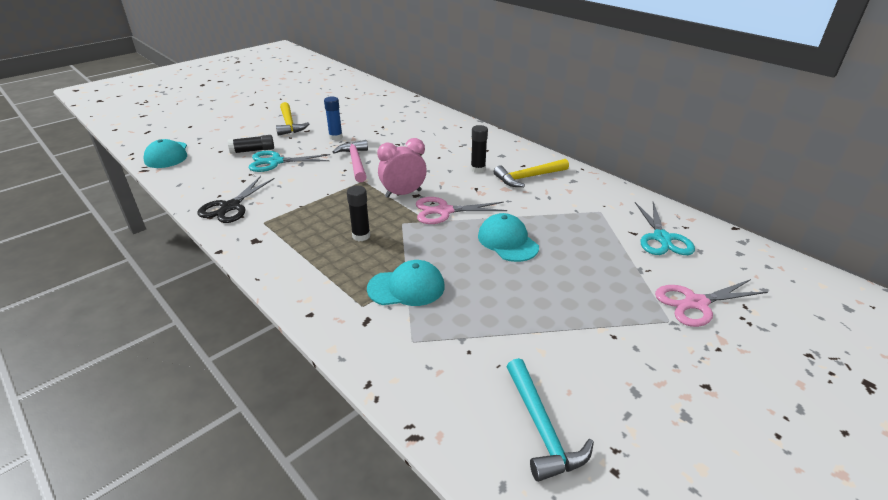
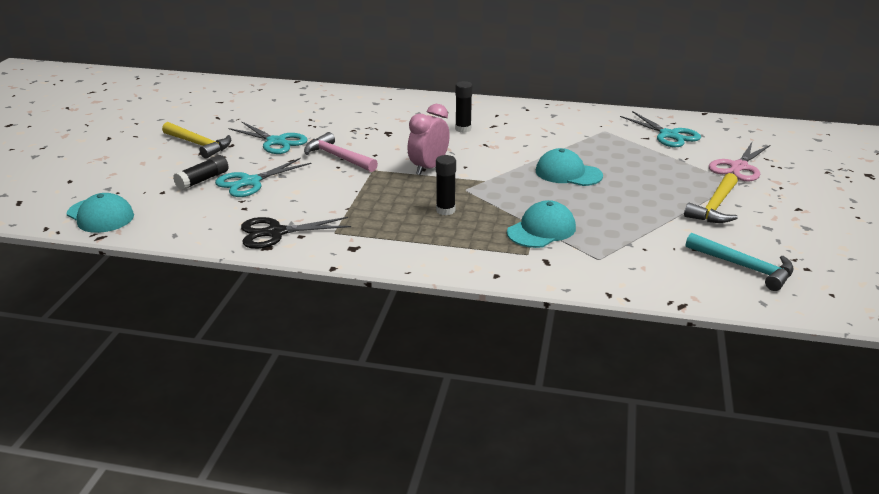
camera: 35 degrees left, 5 degrees down
(230, 207) = (275, 233): black scissors -> black scissors turned 90 degrees clockwise
(336, 137) = (276, 142): blue glue stick -> turquoise scissors
(444, 211) = (485, 169): pink scissors -> none
(528, 177) = (515, 123): yellow hammer -> yellow hammer (714, 207)

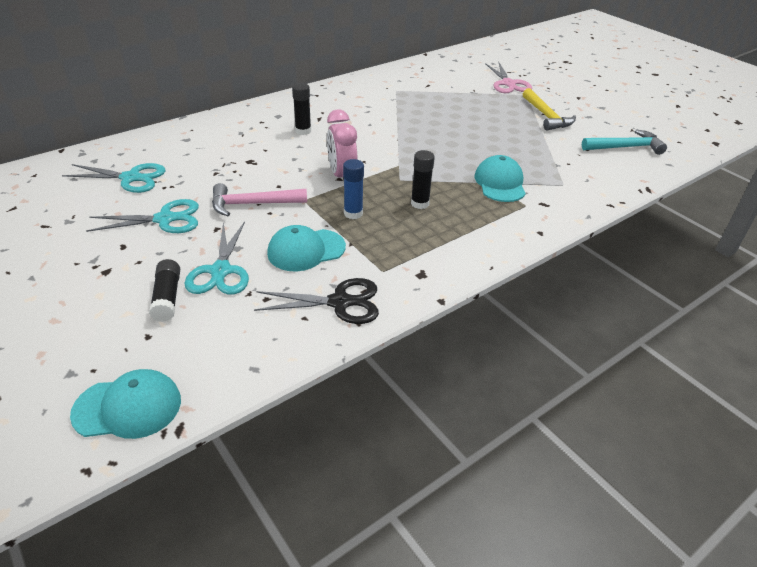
camera: 50 degrees left, 10 degrees up
(199, 145) = (85, 264): yellow hammer -> none
(275, 233) = (340, 302): black scissors -> black scissors turned 120 degrees counterclockwise
(386, 193) = (353, 213): none -> blue glue stick
(568, 173) = (435, 133): turquoise cap -> turquoise cap (306, 250)
(669, 135) = (436, 77): turquoise scissors -> turquoise scissors (131, 178)

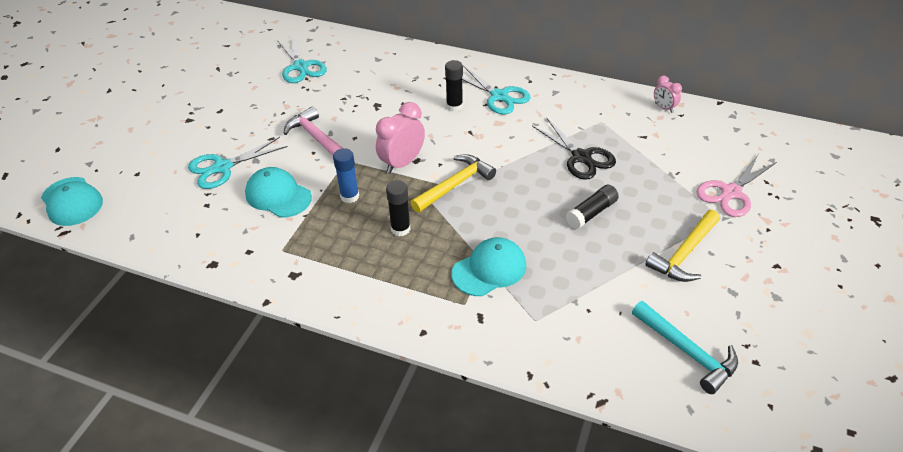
camera: 60 degrees right, 5 degrees up
(165, 219) = (264, 110): turquoise scissors -> turquoise scissors (499, 96)
(167, 297) = (179, 160): black glue stick -> black glue stick (591, 213)
(340, 302) = (226, 244): black scissors -> black scissors (581, 157)
(395, 163) = (455, 184): none -> yellow hammer
(408, 69) = (664, 108): none -> pink clock

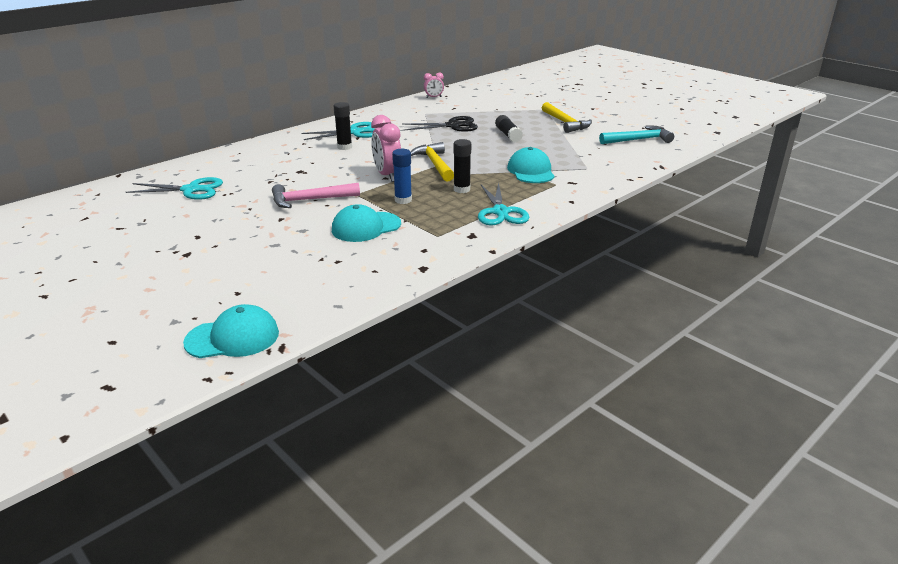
camera: 65 degrees left, 15 degrees down
(222, 167) = (292, 246): turquoise scissors -> turquoise scissors (500, 212)
(730, 193) = (527, 102): pink scissors -> none

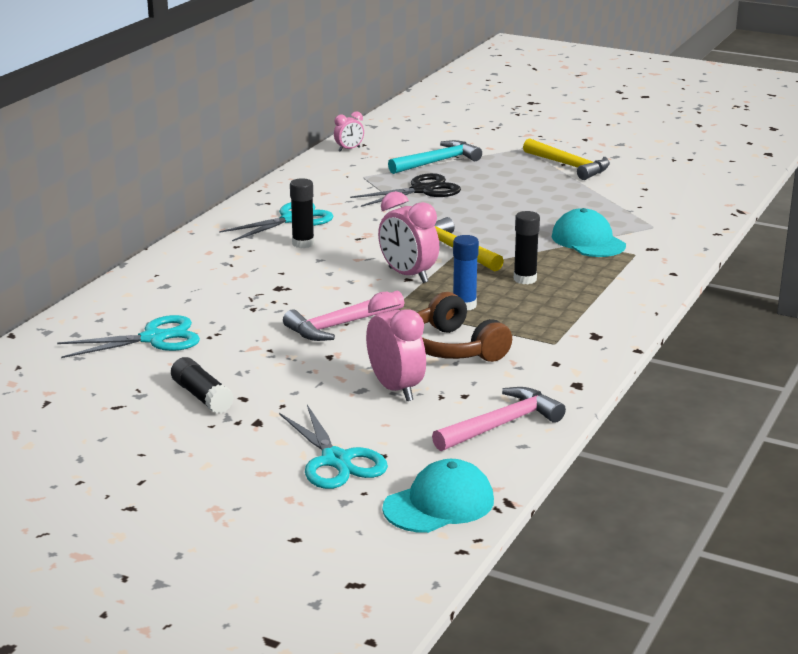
camera: 20 degrees left, 5 degrees down
(297, 248) = (396, 389): none -> pink clock
(340, 287) = (502, 424): none -> pink hammer
(366, 227) = (454, 348): turquoise cap -> brown headphones
(500, 212) = (602, 301): turquoise scissors -> turquoise scissors (336, 460)
(508, 135) = (510, 194): black glue stick -> black glue stick (202, 396)
(639, 140) = (683, 178): turquoise hammer -> turquoise hammer (438, 162)

